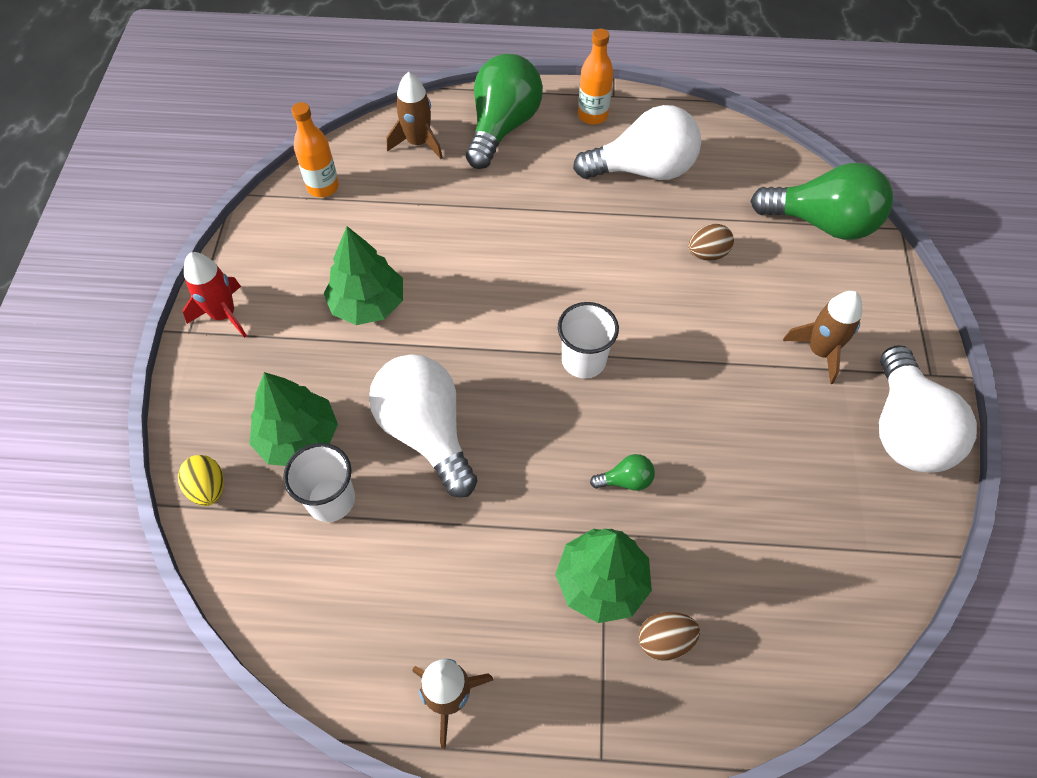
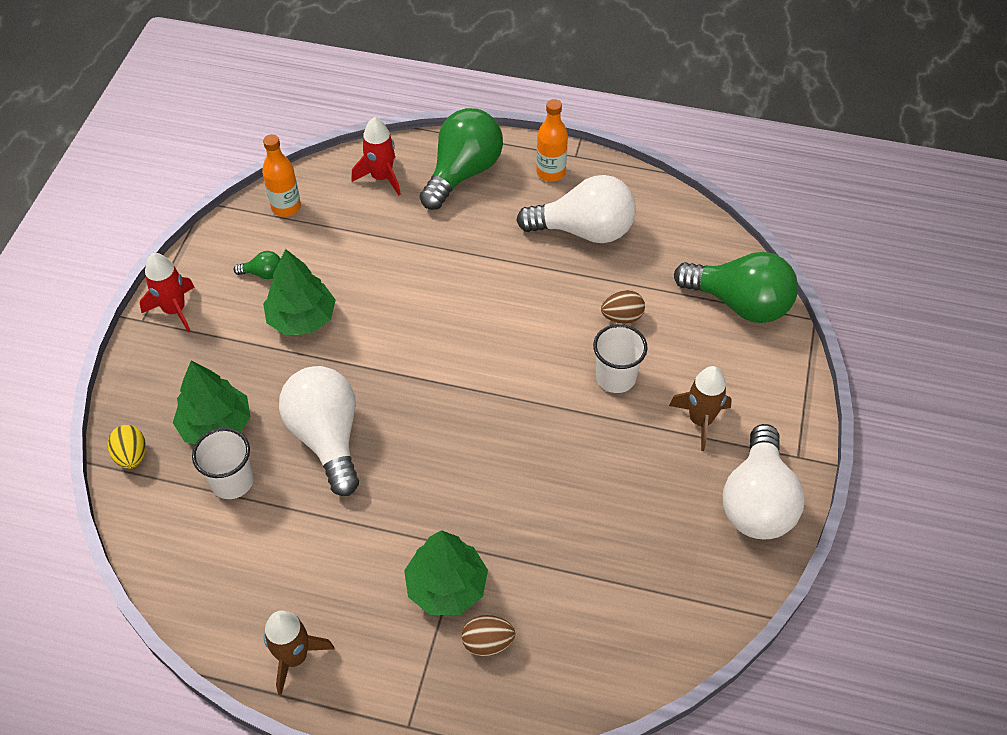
camera: 10 degrees right, 5 degrees down
(418, 143) = (381, 177): brown rocket -> red rocket
(583, 360) = (481, 396): white cup -> white cup (615, 377)
(626, 480) = (491, 505): green light bulb -> green light bulb (263, 273)

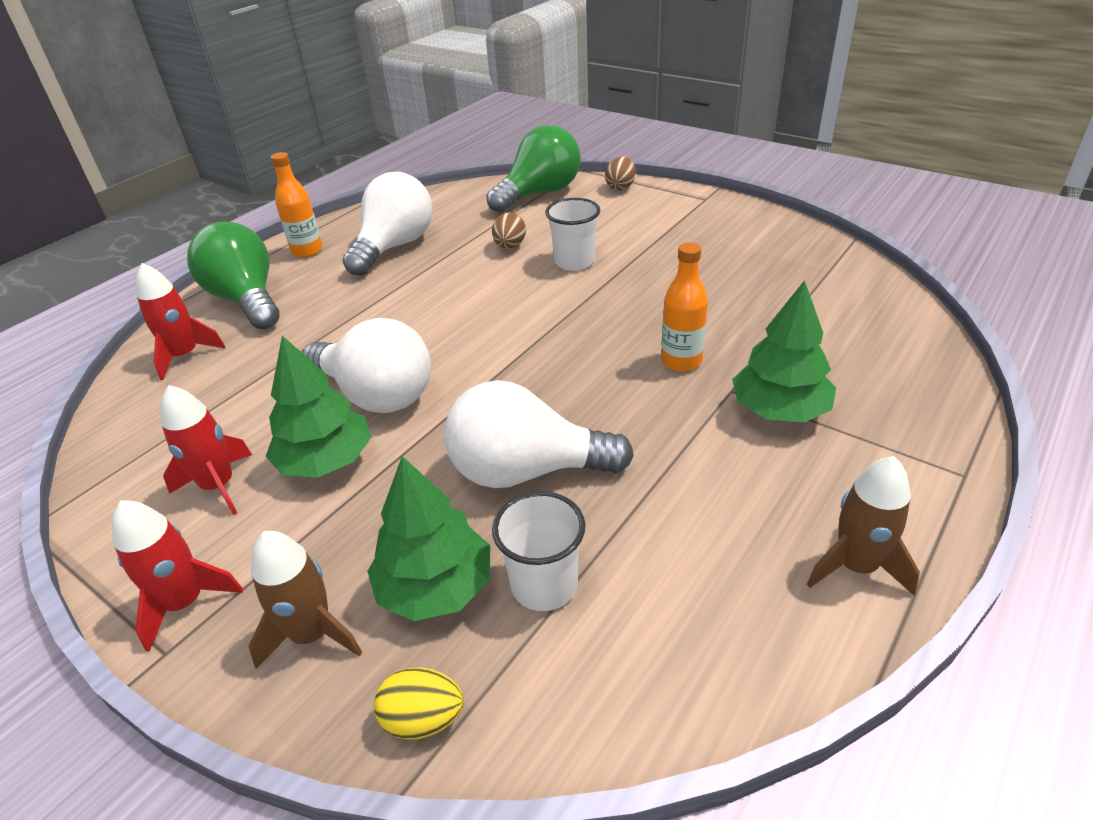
camera: 65 degrees left, 15 degrees down
(263, 273) = (218, 486): green light bulb -> red rocket
(286, 207) = (134, 443): orange bottle -> orange bottle (681, 361)
(488, 643) = (858, 394): brown egg -> brown egg (620, 187)
(700, 420) = (646, 231): brown rocket -> brown rocket (312, 634)
(757, 501) = (740, 222): white light bulb -> white light bulb (376, 395)

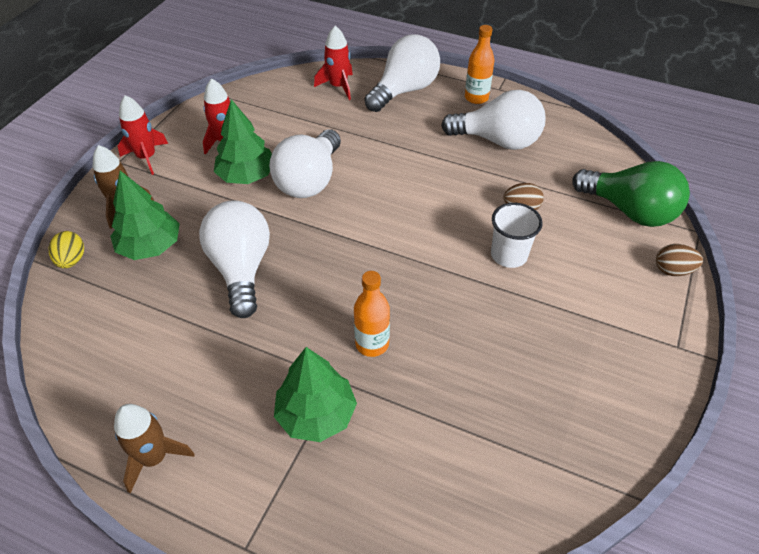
camera: 75 degrees right, 10 degrees up
(246, 300) = (404, 90): green light bulb -> white light bulb
(544, 585) = (149, 293): white cup -> none

